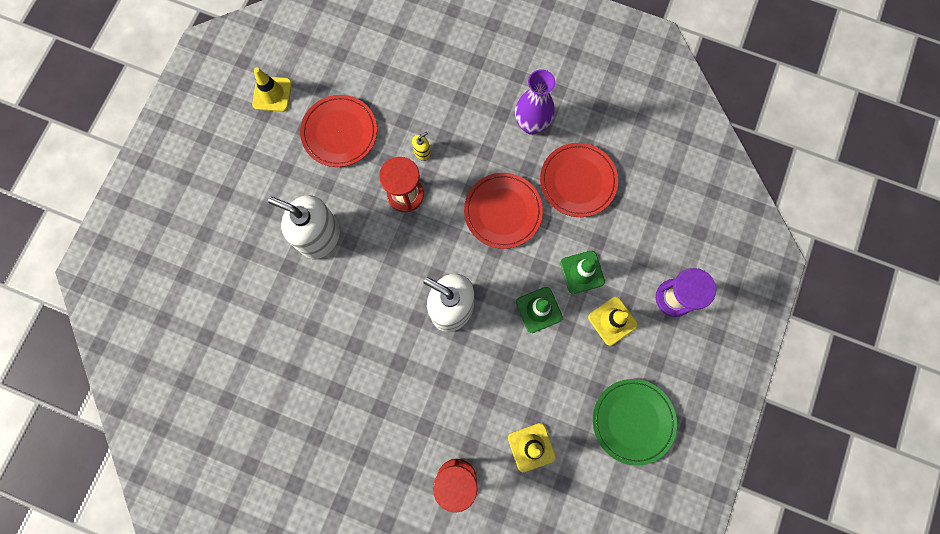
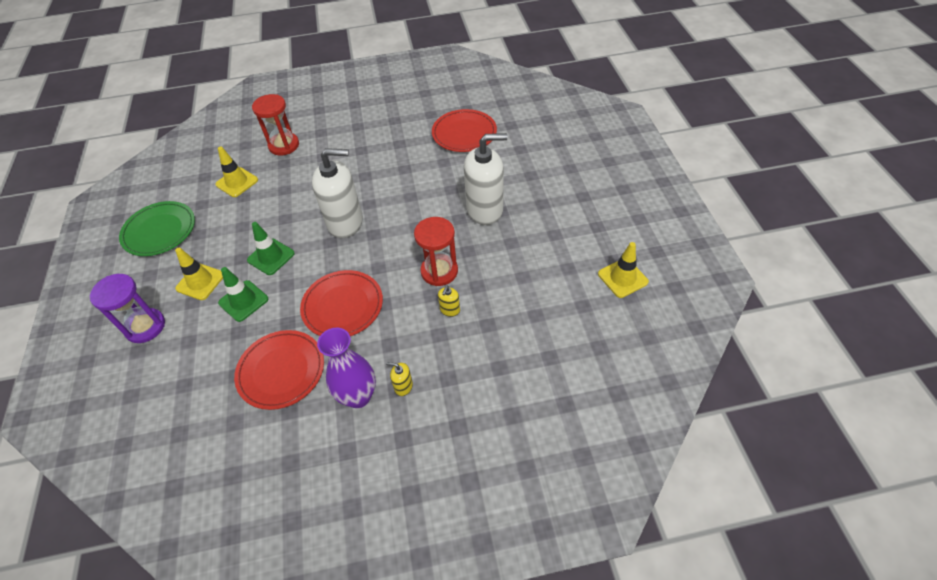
camera: 150 degrees right, 25 degrees down
(339, 132) = (536, 283): red plate -> red plate (464, 133)
(496, 112) = (403, 386): none -> yellow soap dispenser

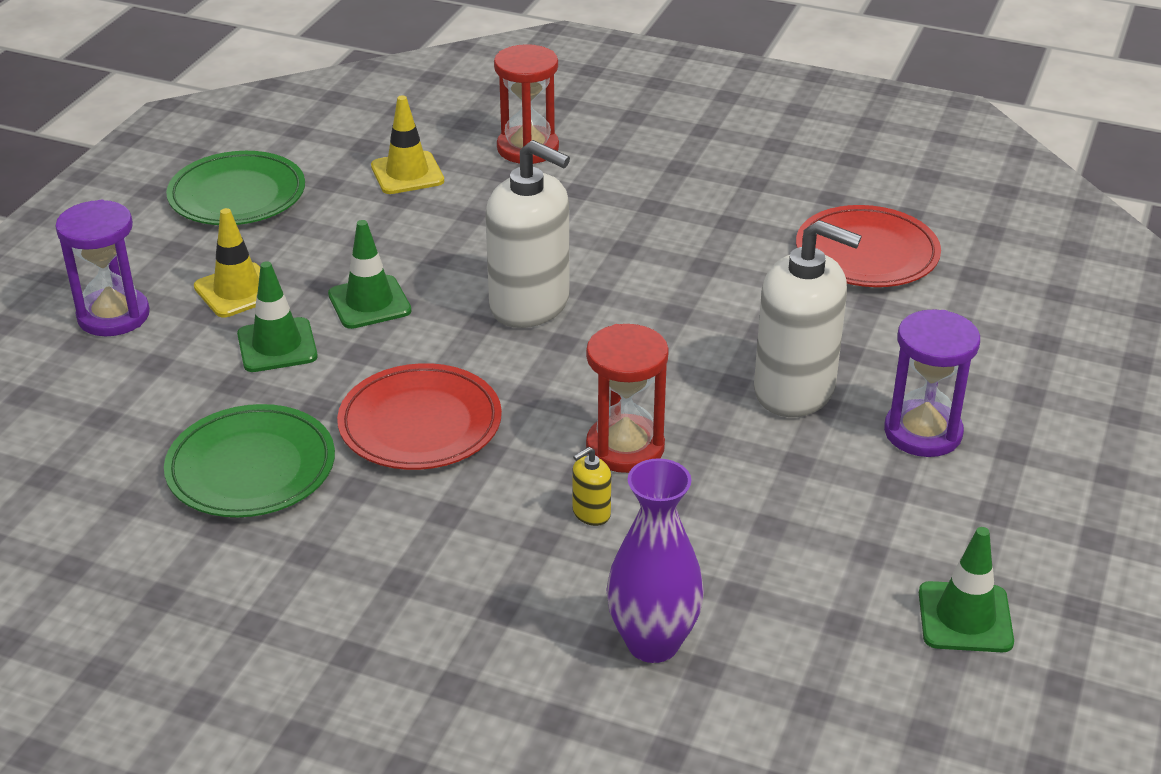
camera: 30 degrees right, 15 degrees down
(281, 371) = (251, 468): red plate -> green plate
(358, 396) = (334, 561): purple vase -> purple vase (653, 643)
(403, 386) = (416, 583): yellow soap dispenser -> none
(546, 204) = (923, 432): none -> purple hourglass
(622, 278) = (965, 617): yellow traffic cone -> green traffic cone

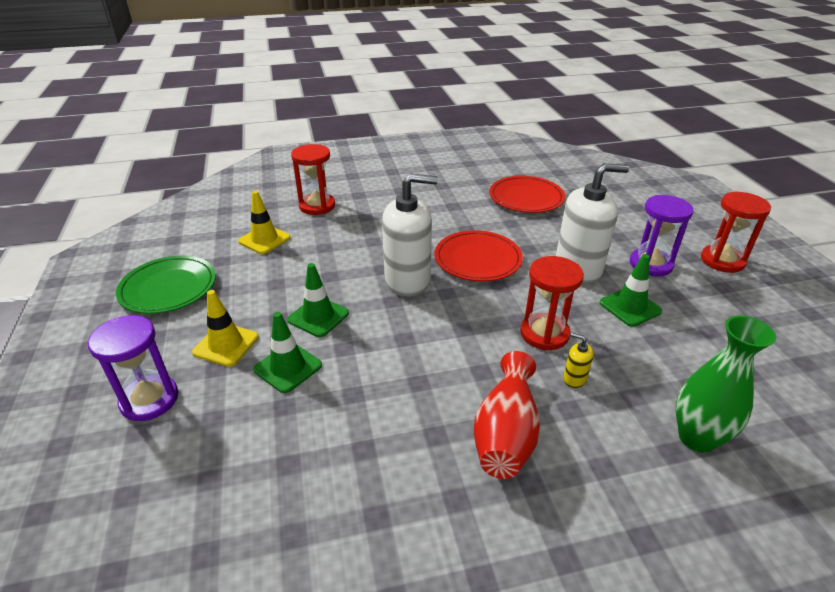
camera: 35 degrees left, 0 degrees up
(251, 468) = (355, 458): green plate -> none
(420, 423) = (426, 374): red plate -> red plate (477, 259)
(434, 524) = (505, 433): none -> red vase
(591, 513) = (574, 379): yellow soap dispenser -> yellow soap dispenser turned 105 degrees clockwise
(653, 643) = (696, 438): purple vase -> green vase
(965, 617) = (785, 342): green traffic cone -> green traffic cone (630, 307)
(1057, 479) = (722, 261): none -> red hourglass

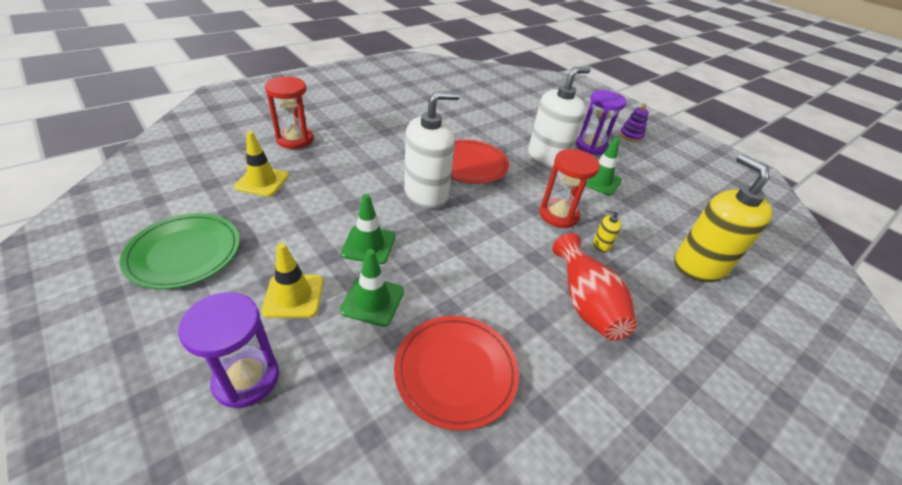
camera: 30 degrees left, 5 degrees up
(526, 198) = (473, 107): red plate -> red plate (456, 372)
(696, 438) = (699, 266): green vase -> yellow soap dispenser
(722, 261) = (631, 136): red hourglass -> purple stacking toy

